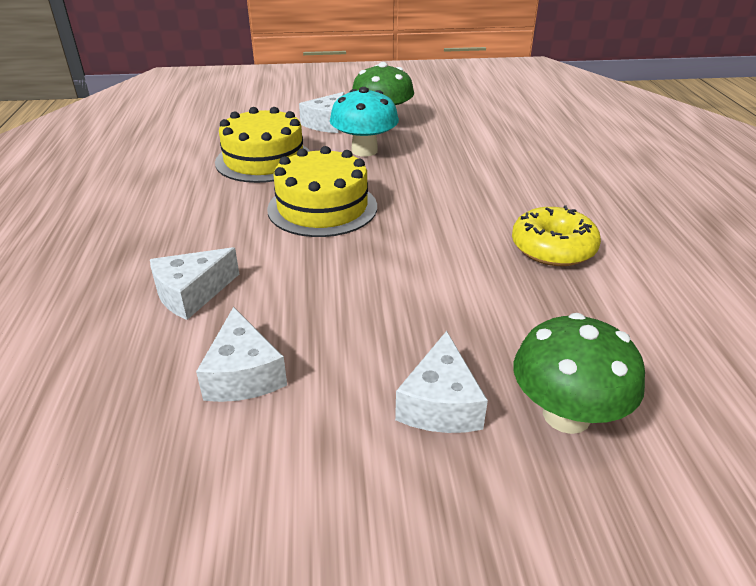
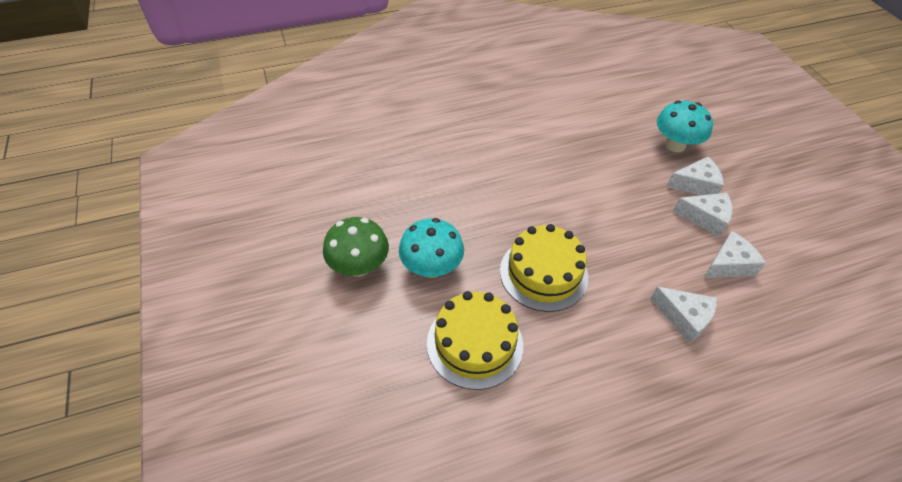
camera: 105 degrees left, 15 degrees up
(327, 123) = (373, 313): white cheese -> white cheese (705, 218)
(553, 248) = (543, 148): yellow donut -> none
(566, 415) = (675, 145): green mushroom -> turquoise mushroom

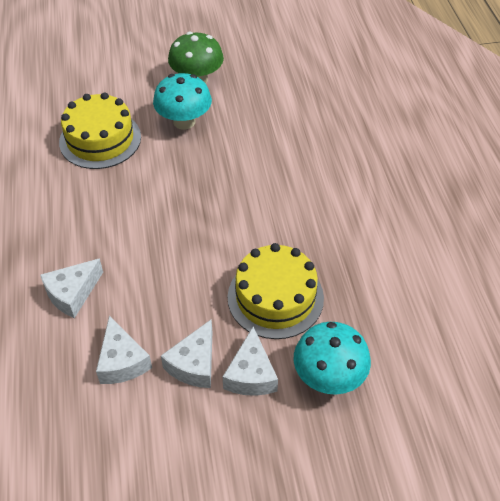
camera: 100 degrees right, 0 degrees up
(543, 273) = (156, 196): yellow cake -> yellow cake (275, 297)

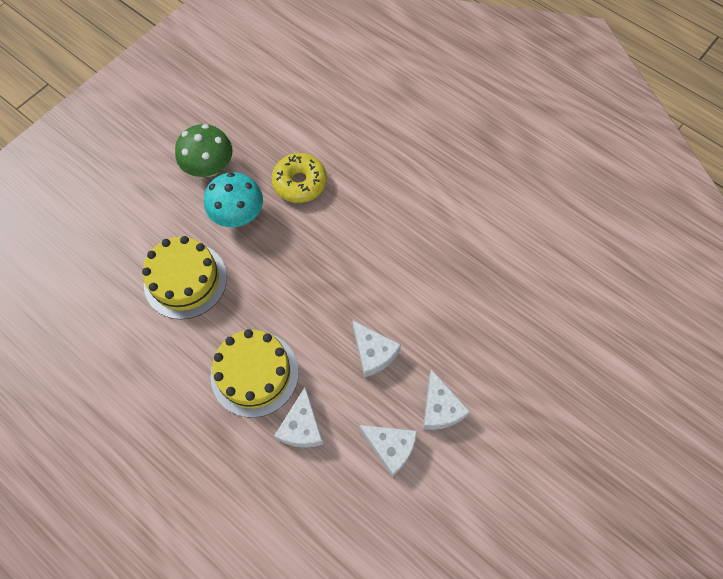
camera: 40 degrees left, 15 degrees up
(251, 374) = (482, 385): white cheese -> white cheese (373, 353)
(254, 128) = (300, 183): none -> yellow donut
(275, 297) = (445, 314): yellow cake -> yellow cake (254, 373)
(328, 377) = (530, 345): turquoise mushroom -> none

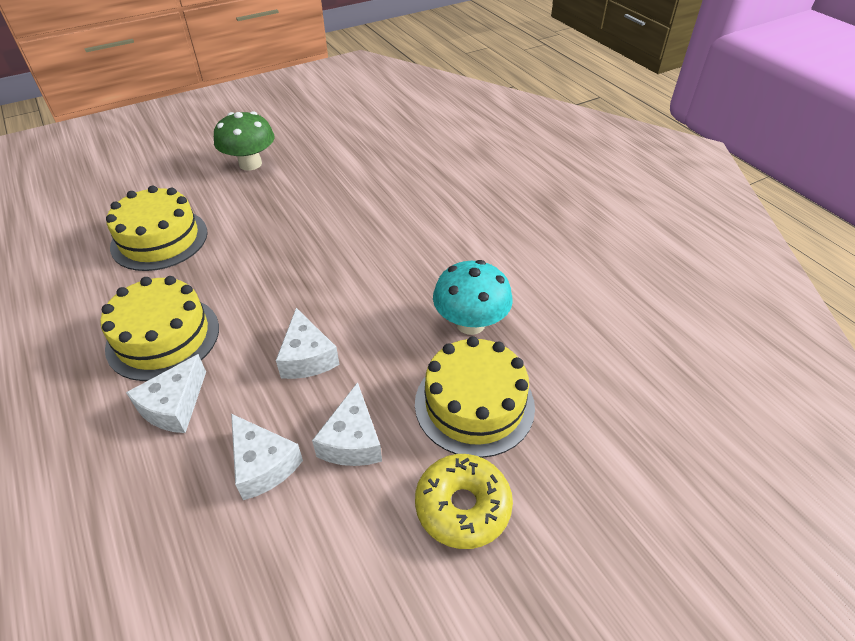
camera: 20 degrees right, 20 degrees down
(238, 215) = (250, 203): turquoise mushroom -> turquoise mushroom (470, 323)
(300, 183) = (328, 193): yellow donut -> yellow donut (462, 507)
(507, 351) = (474, 404): none -> yellow cake

